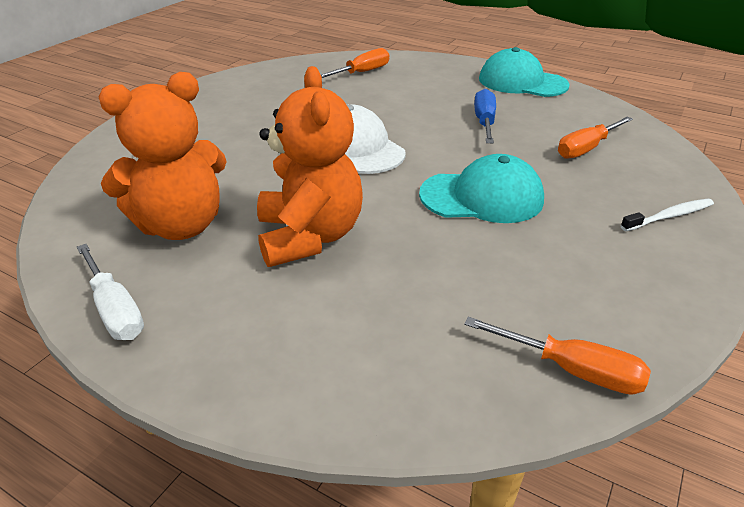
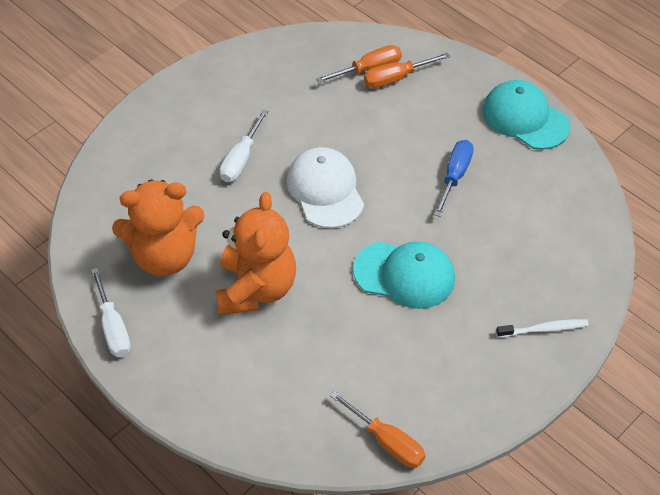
camera: 15 degrees right, 15 degrees up
(255, 138) = (241, 159): none -> white screwdriver
(586, 148) = (528, 233): orange screwdriver -> orange screwdriver (396, 78)

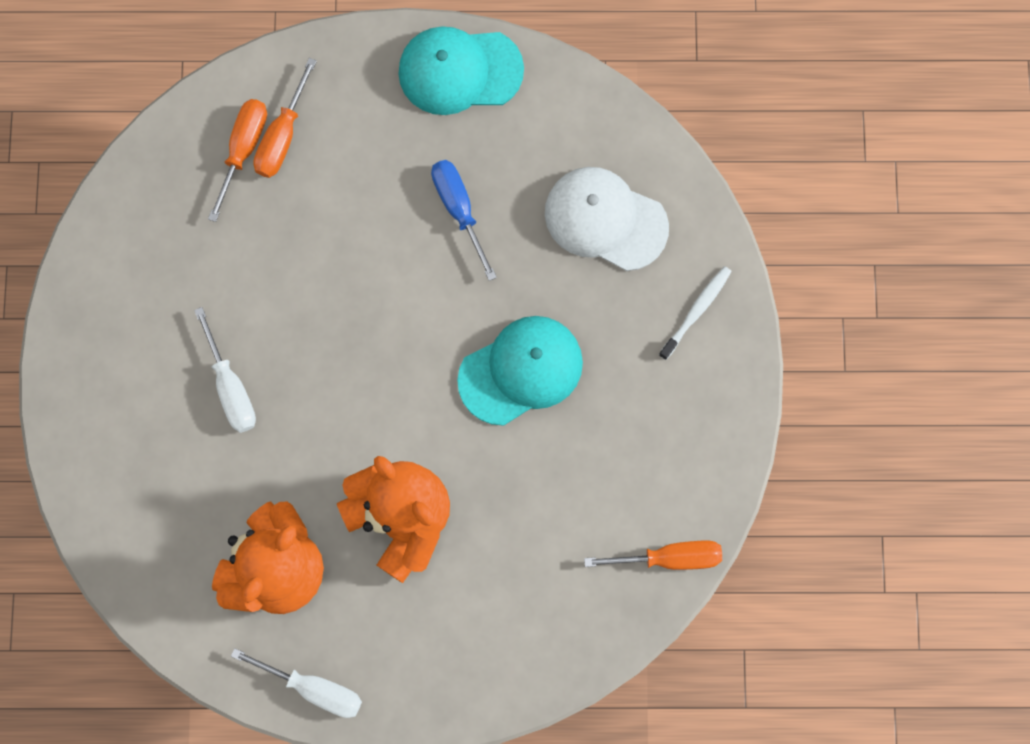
camera: 45 degrees left, 25 degrees up
(325, 190) = (352, 345): white cap -> white cap (605, 219)

